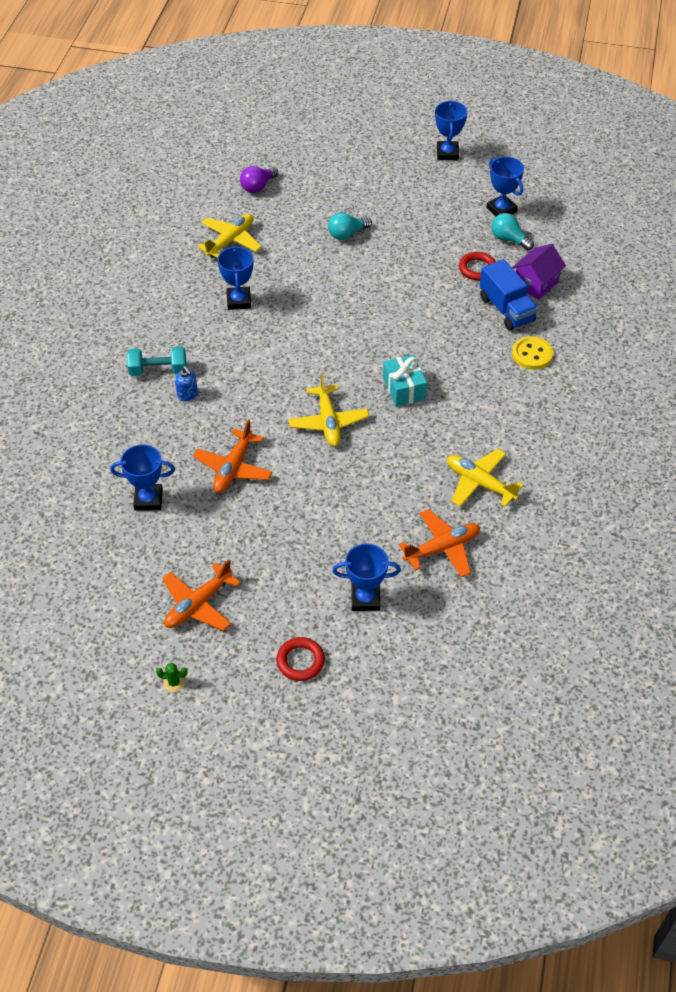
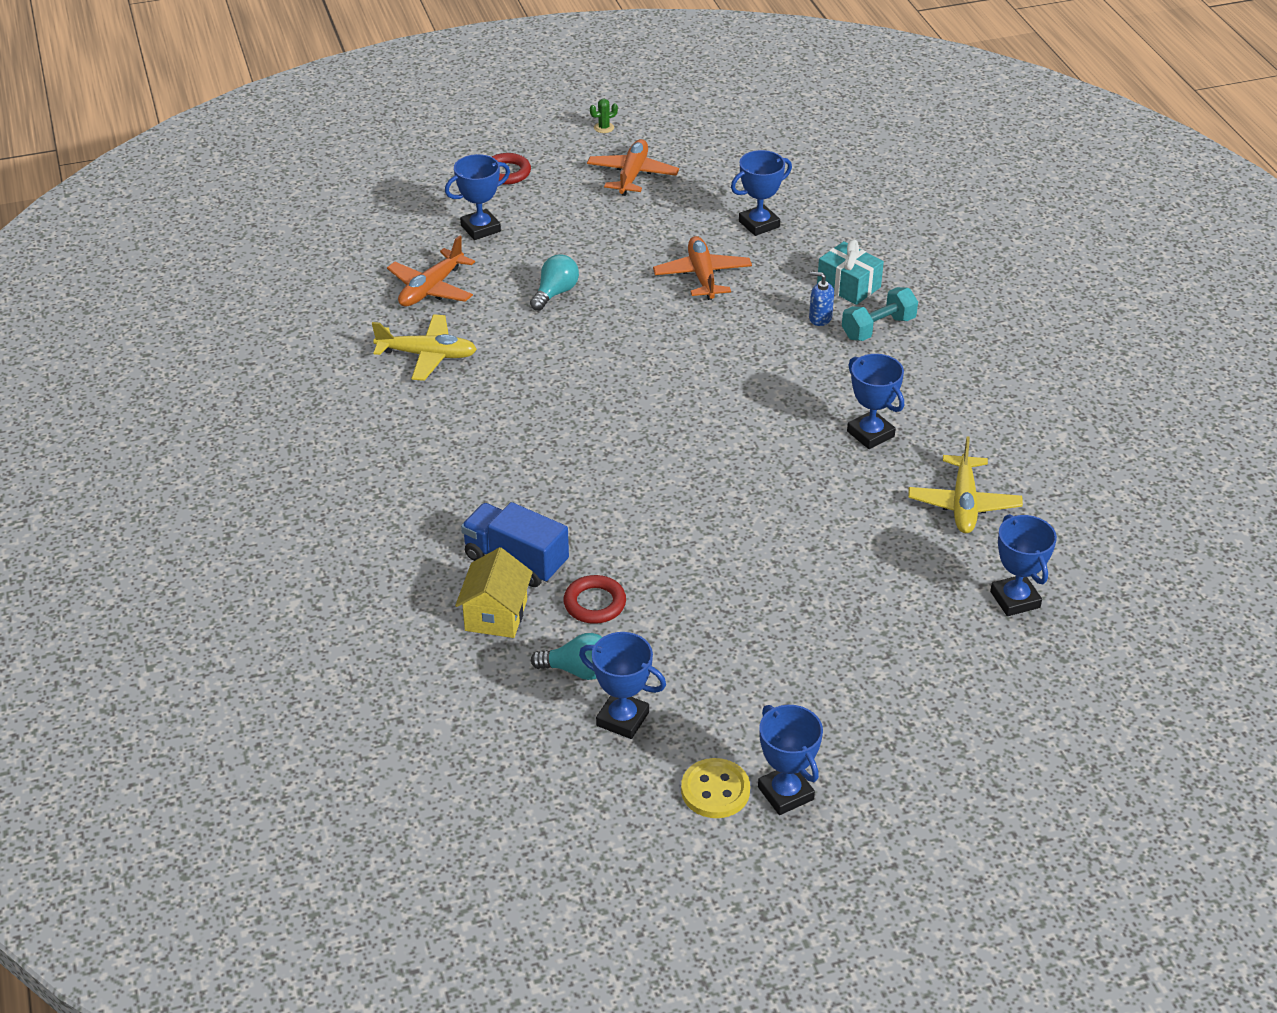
camera: 150 degrees right, 10 degrees down
(258, 187) = (1015, 599): purple light bulb -> blue trophy
(328, 422) = (640, 350): yellow plane -> none
(347, 234) = (819, 579): turquoise light bulb -> turquoise light bulb (555, 293)
(404, 389) = (581, 414): turquoise gift -> turquoise gift (848, 286)
(532, 354) = (446, 514): yellow button -> yellow button (715, 790)
(536, 284) = (496, 615): purple house -> yellow house

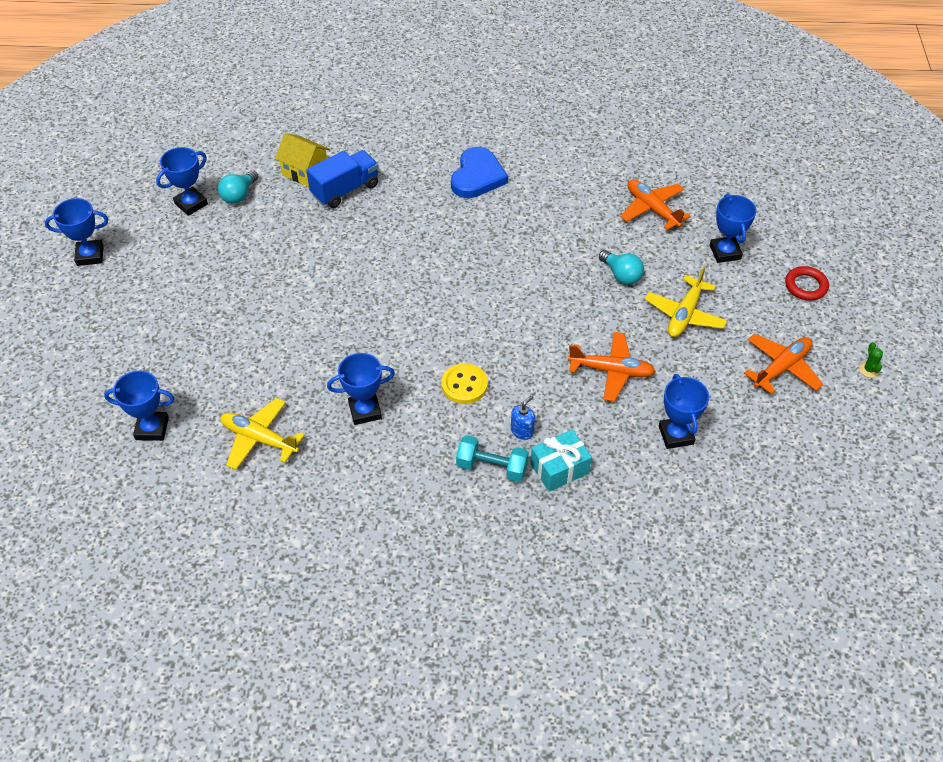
camera: 110 degrees right, 10 degrees up
(427, 355) = (572, 192): yellow plane -> yellow plane (684, 314)
(432, 442) = (477, 176): none -> blue heart
(594, 603) = (287, 215): red ring -> none
(632, 175) = (781, 368): orange plane -> orange plane turned 75 degrees counterclockwise
(715, 790) = (114, 227): yellow button -> yellow button (464, 385)
(878, 328) = (492, 467): turquoise dumbbell -> turquoise dumbbell turned 60 degrees counterclockwise

